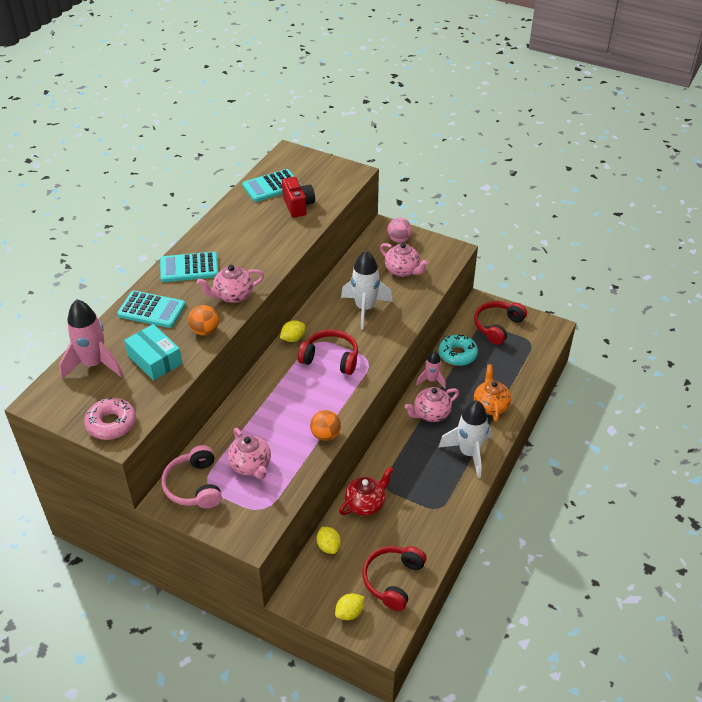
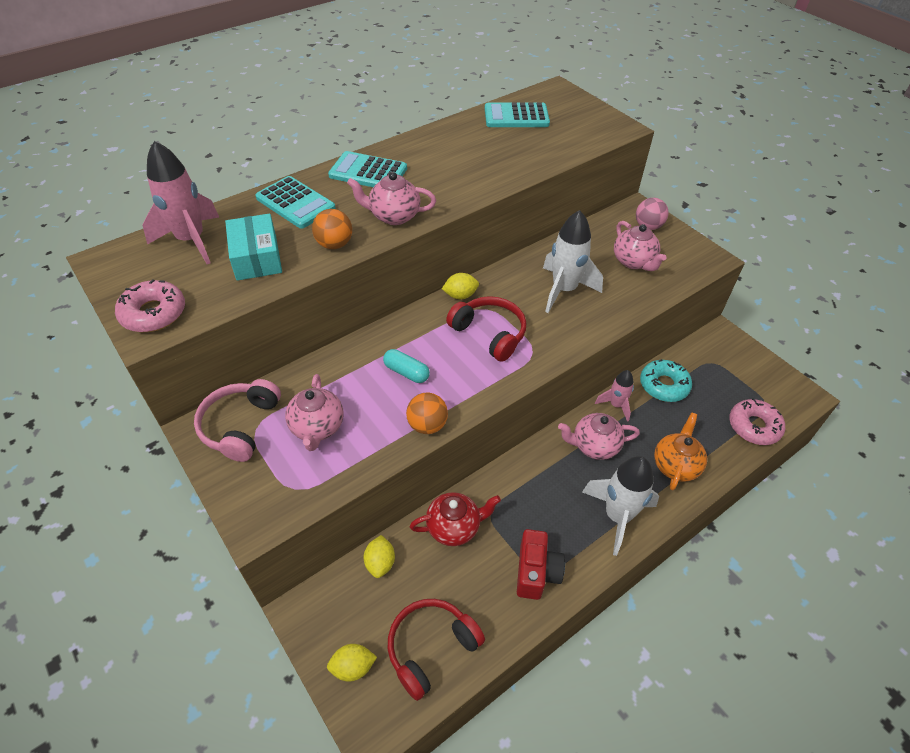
camera: 25 degrees right, 5 degrees up
(289, 406) = (406, 372): none -> turquoise capsule
(298, 206) = (533, 144): red camera -> red camera (536, 572)
(497, 326) = (731, 369): red headphones -> none
(529, 360) = (754, 426): none -> pink donut

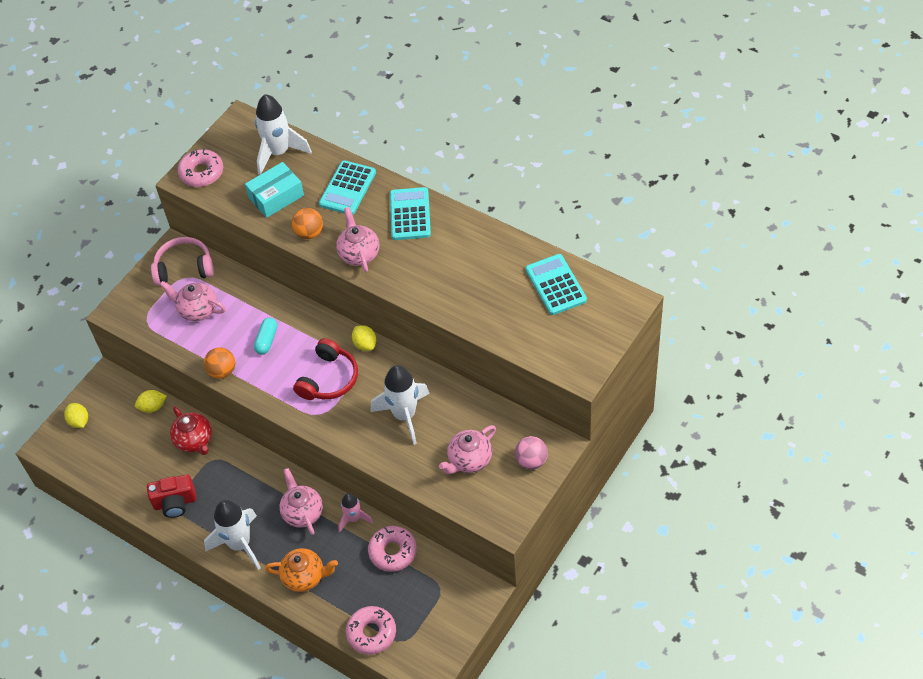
camera: 75 degrees right, 5 degrees up
(191, 240) = (279, 153): pink rocket -> white rocket
(317, 427) = (197, 310): pink teapot -> pink teapot turned 45 degrees clockwise
(431, 647) = (103, 458): red headphones -> none
(664, 385) = (393, 552): turquoise donut -> pink donut

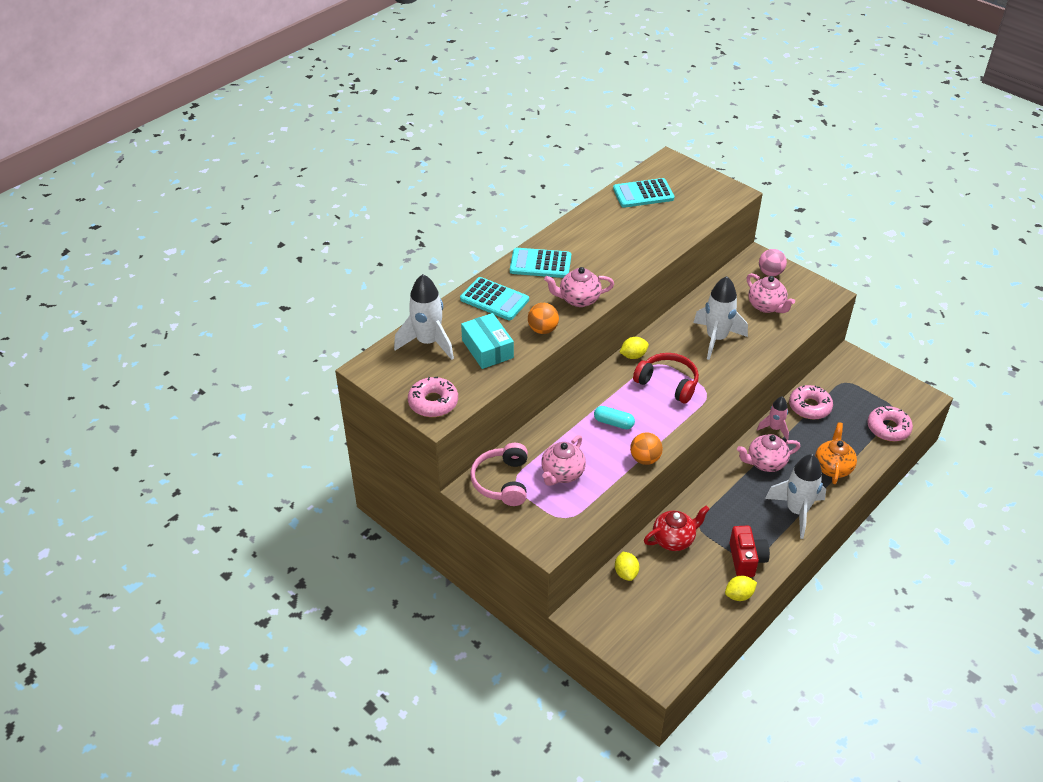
camera: 85 degrees left, 10 degrees down
(79, 421) = (632, 642): yellow lemon -> yellow lemon (739, 595)

